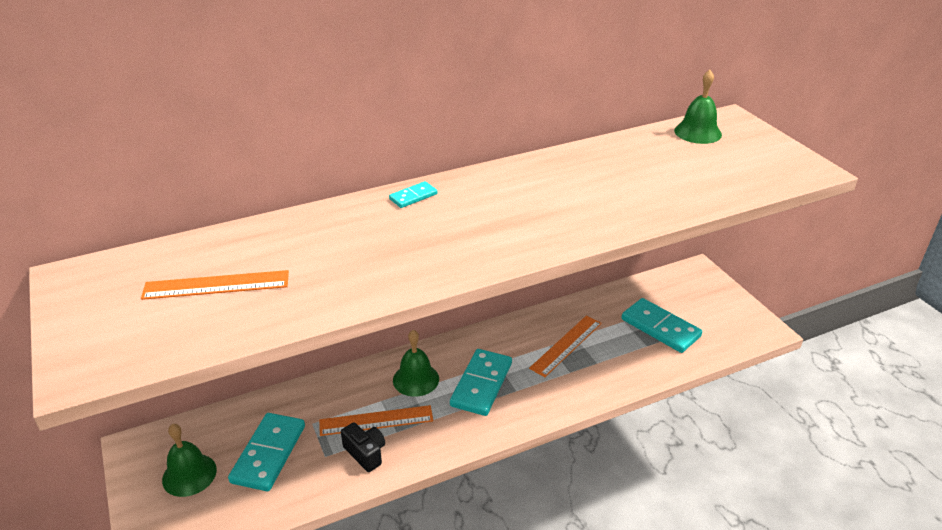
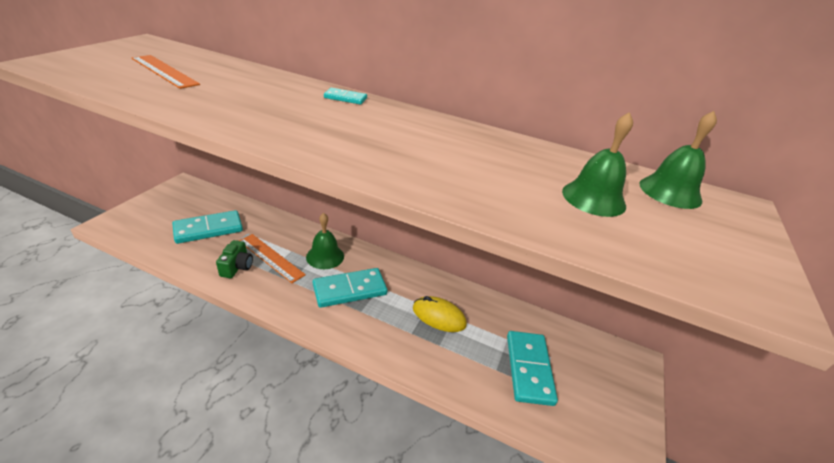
camera: 45 degrees right, 0 degrees up
(189, 474) = (172, 210): green bell -> green bell (593, 198)
(365, 453) = (237, 267): black camera -> green camera
(566, 345) = (439, 316): orange ruler -> yellow mouse

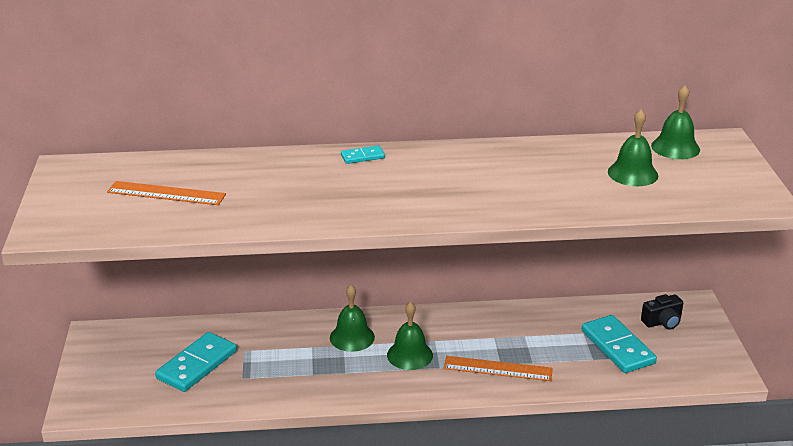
camera: 25 degrees left, 5 degrees down
(237, 267) = (277, 384): green camera -> none
(271, 257) = (299, 361): orange ruler -> orange ruler (497, 369)
(350, 289) = (410, 355): turquoise domino -> green bell
(439, 316) = (511, 341): yellow mouse -> none
(591, 364) = (662, 322): none -> black camera

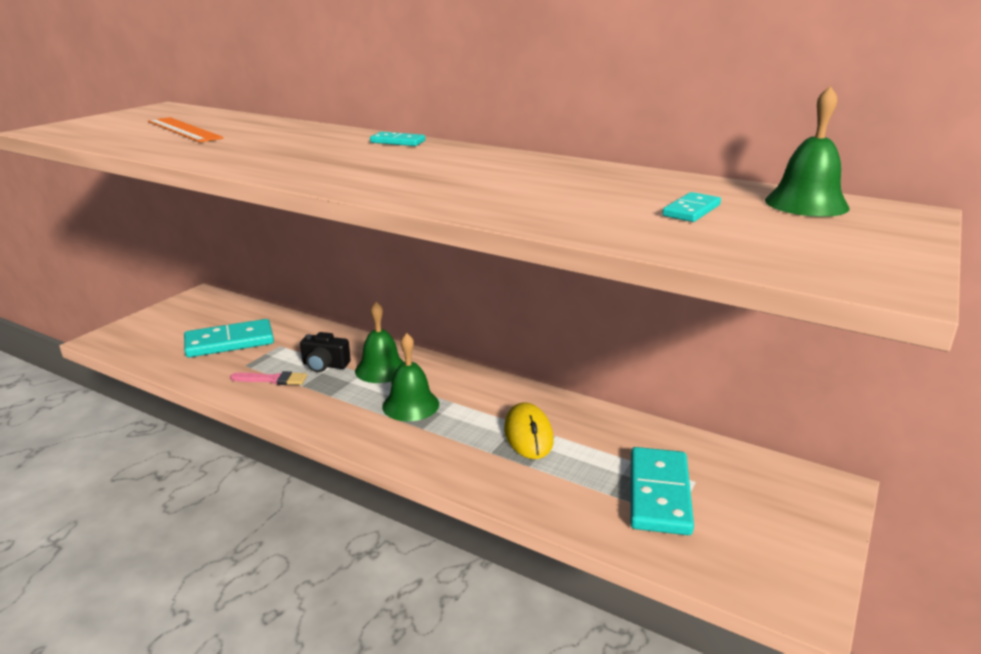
camera: 35 degrees right, 5 degrees down
(283, 379) = (273, 379): none -> pink brush
(497, 369) = (481, 455): orange ruler -> none
(508, 343) = (528, 435): none -> yellow mouse
(632, 173) = (691, 210): green bell -> turquoise domino
(662, 322) = (757, 491): black camera -> black camera (325, 365)

